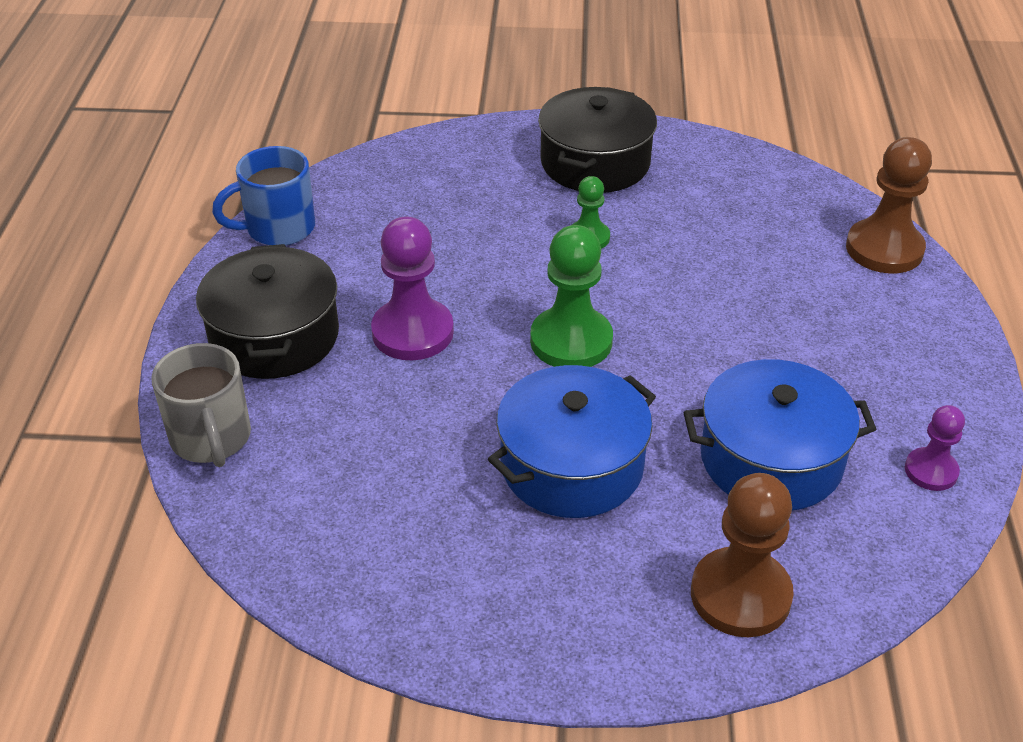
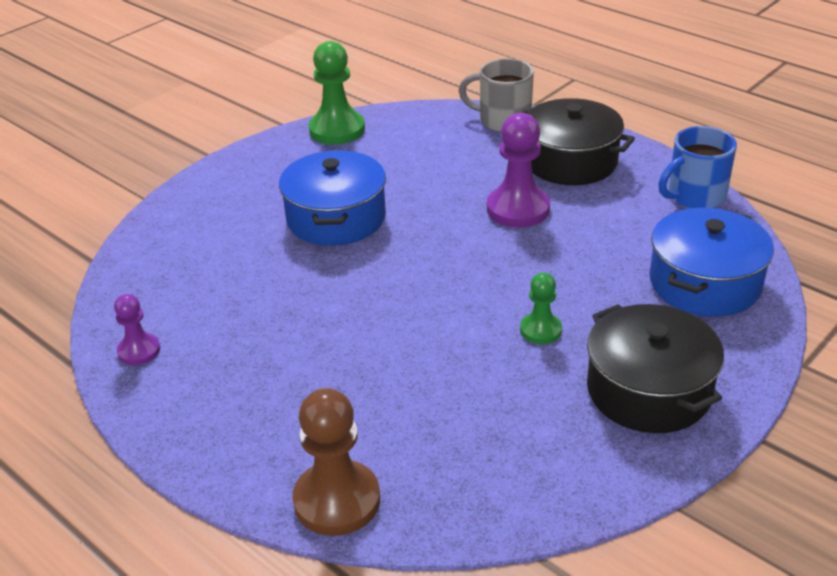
camera: 130 degrees right, 5 degrees down
(278, 228) = (694, 196): blue mug -> blue mug turned 135 degrees counterclockwise
(571, 341) = (435, 265): green pawn -> green pawn (337, 130)
(740, 595) = (185, 229): brown pawn -> none
(771, 459) = (239, 291): blue pot -> blue pot (704, 283)

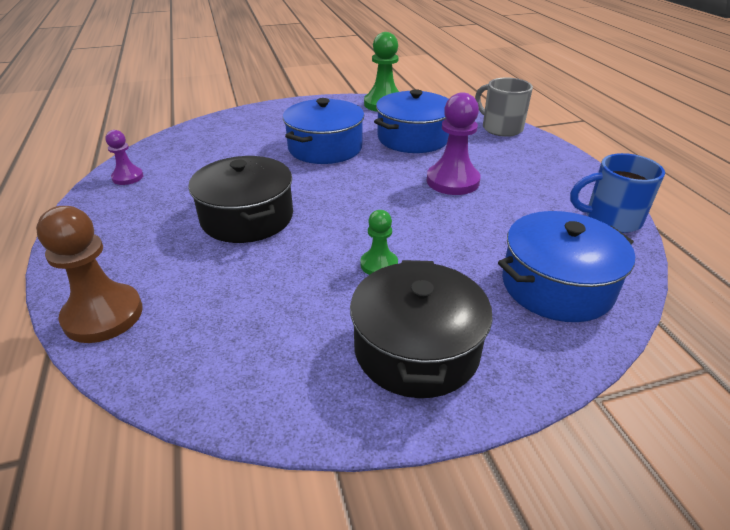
camera: 30 degrees right, 0 degrees up
(422, 168) = (413, 138): none -> blue pot
(570, 161) = (526, 165): black pot -> black pot (247, 217)

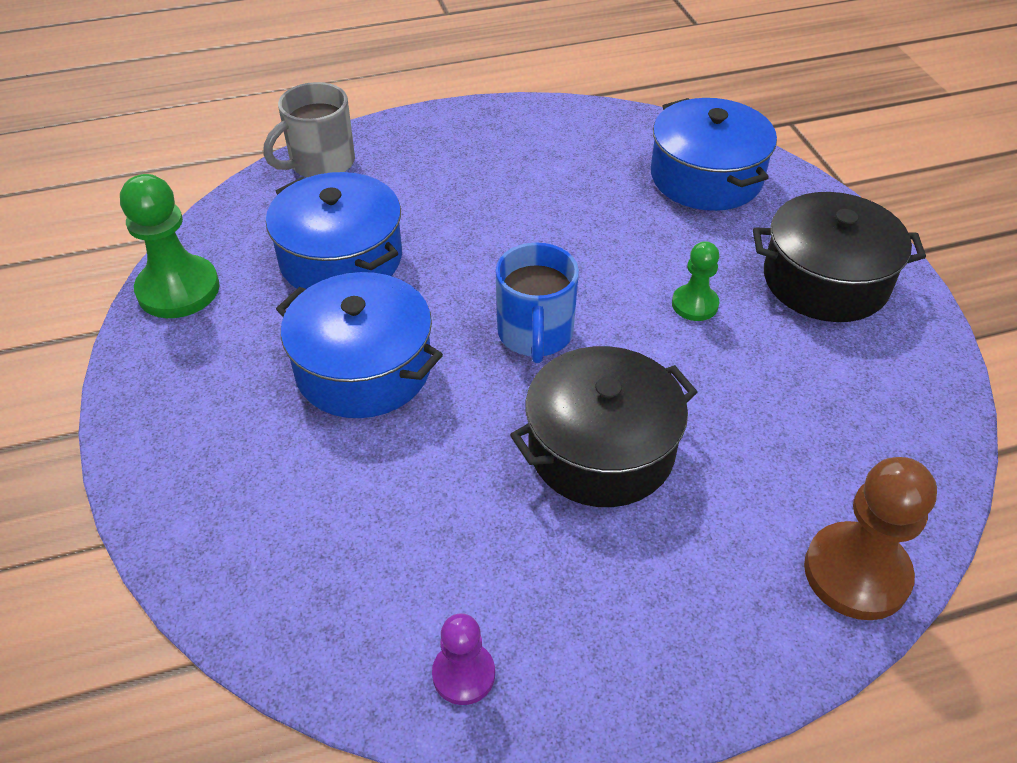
camera: 90 degrees left, 10 degrees up
(452, 181) = (489, 228): purple pawn -> none
(611, 219) = (578, 119): blue mug -> blue mug (535, 334)

